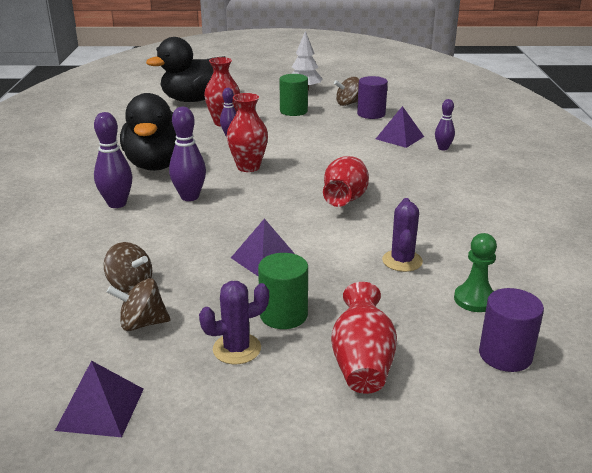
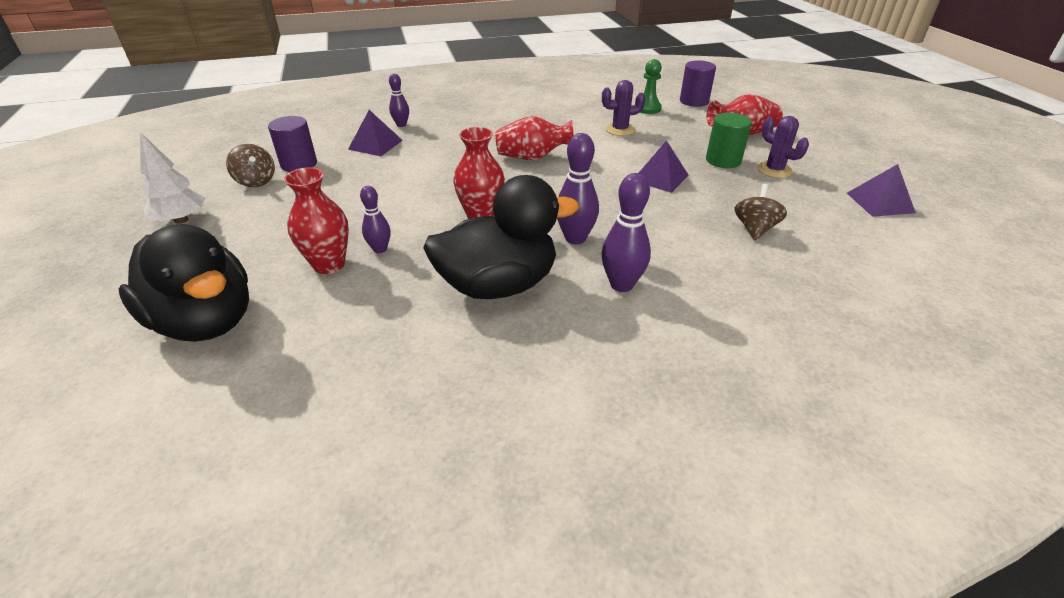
camera: 105 degrees left, 10 degrees up
(142, 323) = (791, 210): brown spinning top -> none
(293, 111) = (282, 215): green cylinder -> none

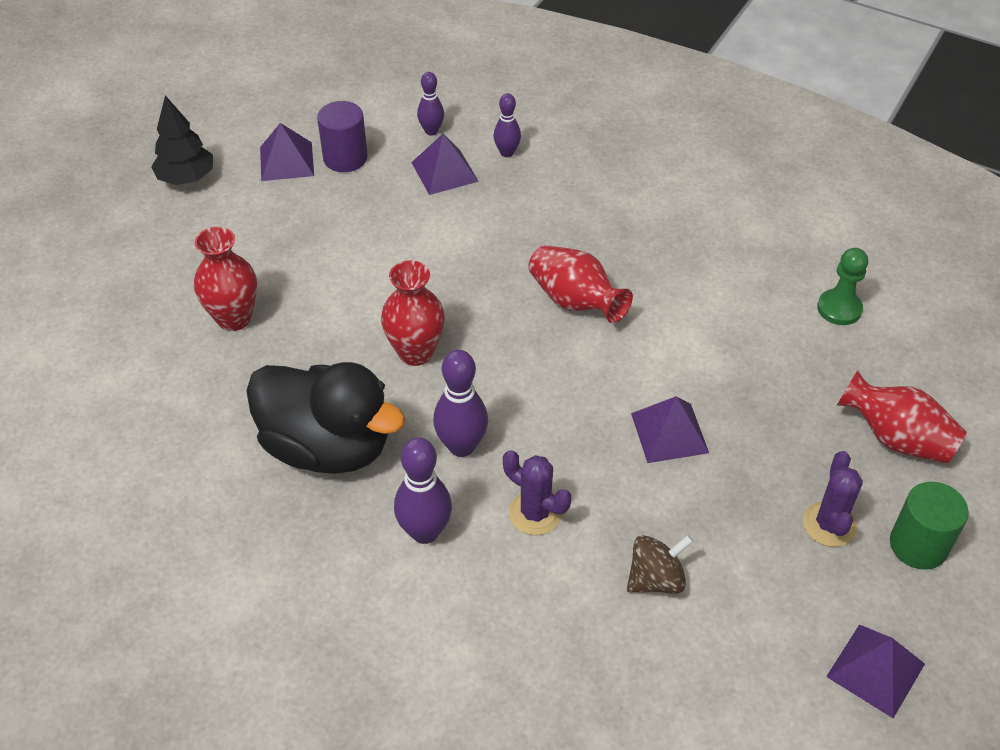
camera: 45 degrees right, 10 degrees up
(181, 220) = (186, 178): white tree -> black tree
(206, 321) = (101, 317): black duck -> none
(256, 181) = (287, 161): brown spinning top -> purple pyramid
(380, 249) = (288, 330): purple bowling pin -> purple bowling pin (431, 131)
(620, 130) = (742, 323): purple cactus -> purple cactus (535, 513)
(694, 101) = (930, 337): purple cylinder -> none
(723, 160) = (789, 463): green cylinder -> green cylinder (918, 545)

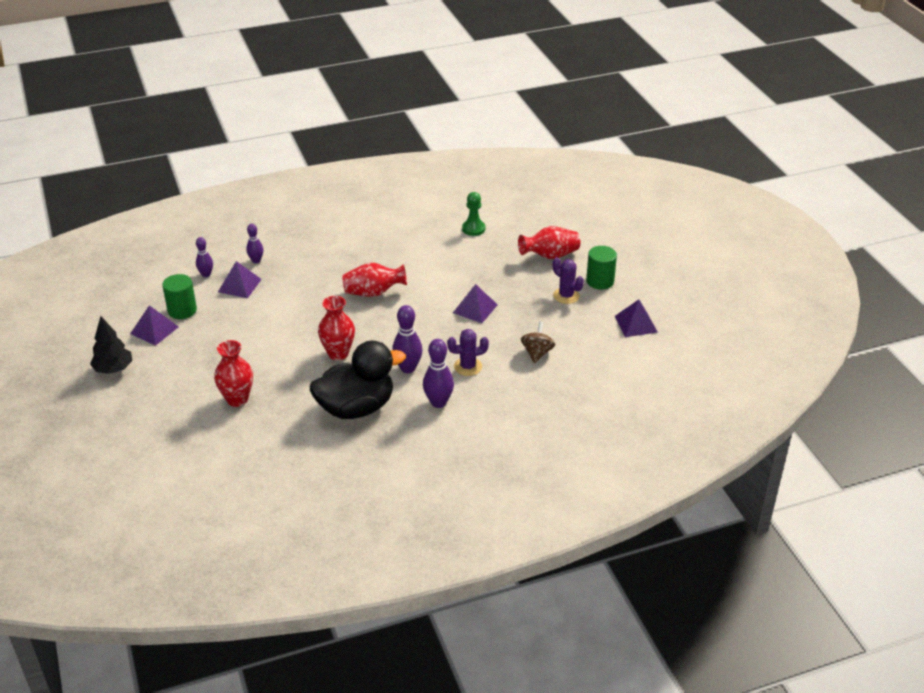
camera: 50 degrees left, 10 degrees down
(345, 158) = (182, 310): purple cylinder -> green cylinder

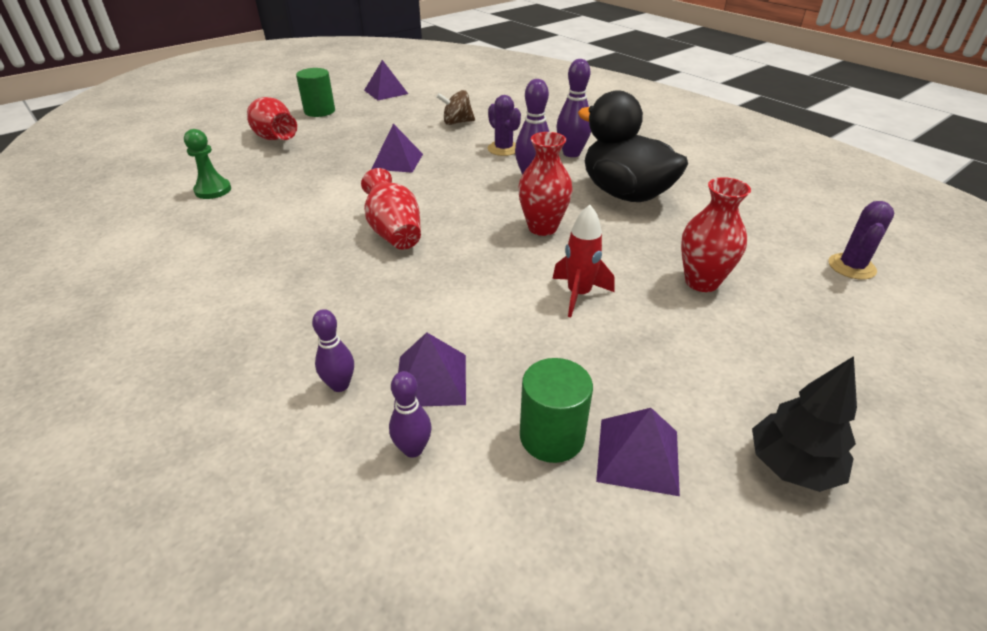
camera: 110 degrees left, 0 degrees up
(262, 347) = (578, 295): none -> red rocket
(566, 296) = (352, 122): purple cactus -> purple cactus (851, 267)

